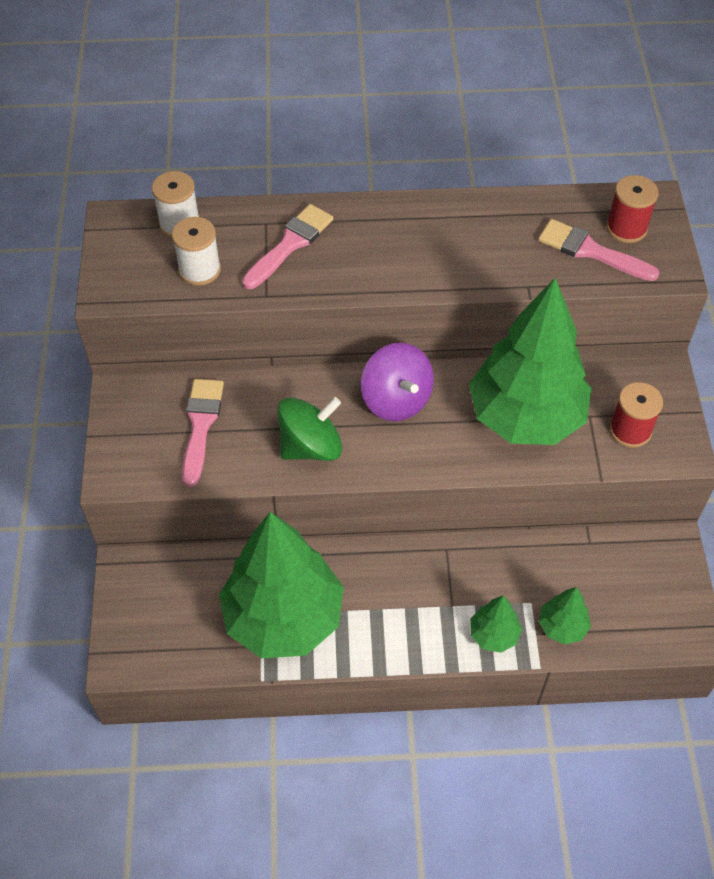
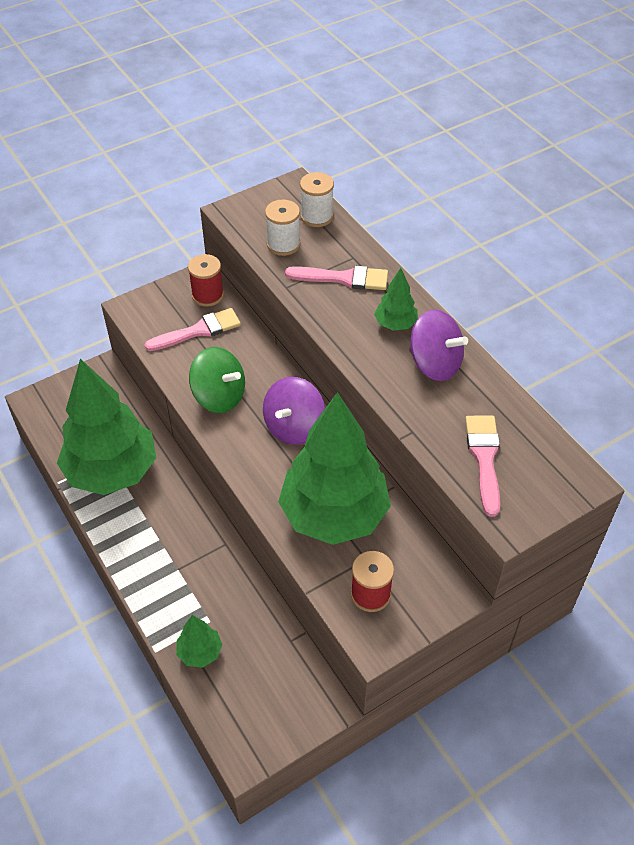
camera: 60 degrees right, 5 degrees down
(456, 230) = (435, 364): none -> purple spinning top
(493, 634) = (167, 607): green tree -> green tree (395, 324)
(626, 228) = (532, 473): red spool -> red spool (207, 295)

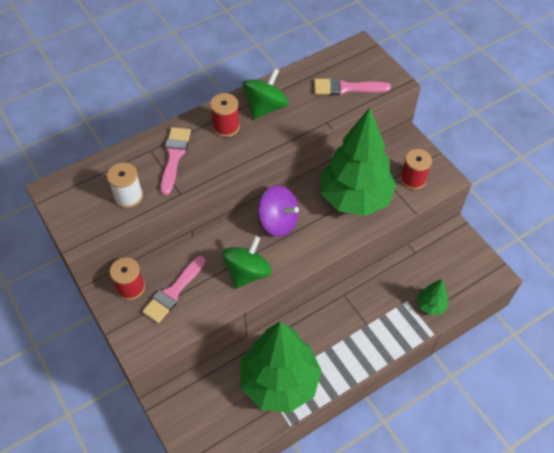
camera: 90 degrees left, 5 degrees up
(198, 331) = (173, 292): pink brush -> pink brush turned 120 degrees counterclockwise
(316, 216) = (96, 174): white spool -> none
(395, 324) = (226, 127): green tree -> red spool
(435, 364) = (265, 107): purple spinning top -> green spinning top

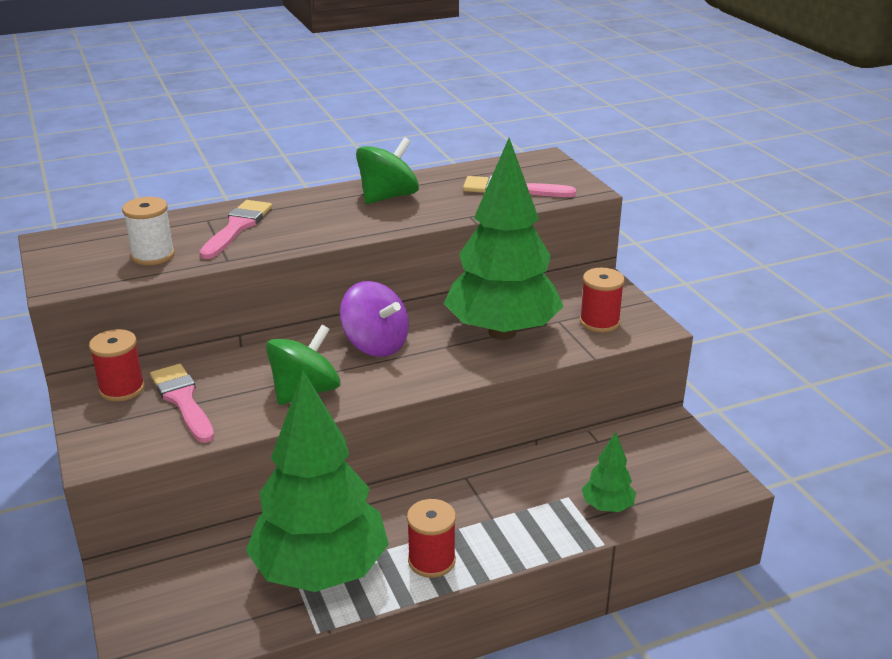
camera: 10 degrees right, 25 degrees down
(173, 292) = (183, 400): pink brush -> pink brush turned 105 degrees clockwise
(226, 127) = (324, 208): red spool -> red spool (431, 561)

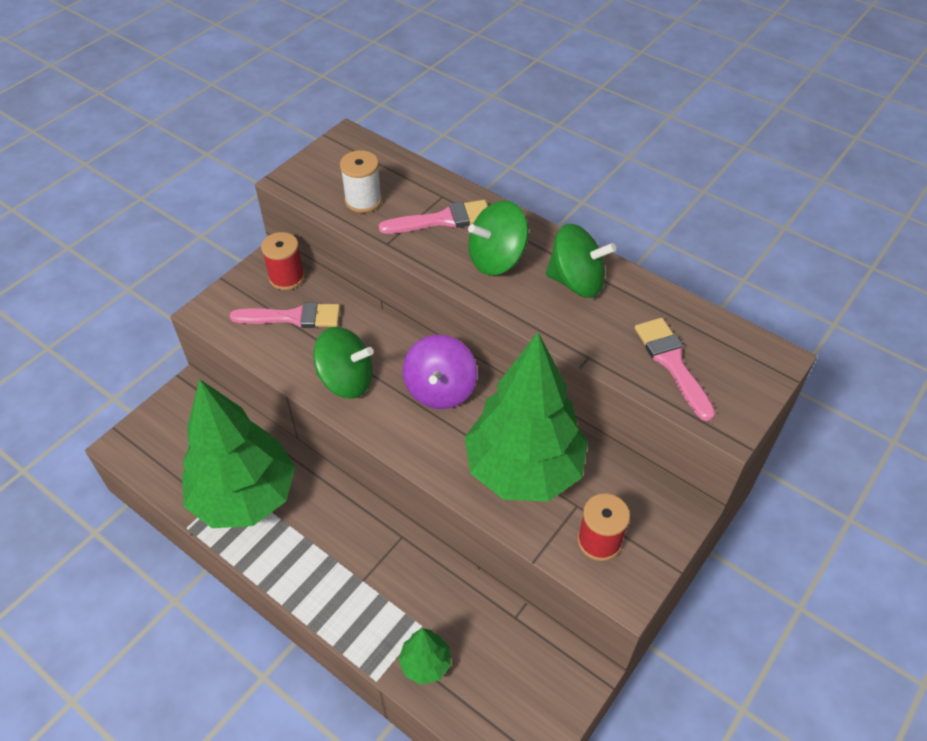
camera: 60 degrees right, 20 degrees up
(183, 400) = (293, 317): pink brush -> pink brush turned 60 degrees clockwise
(319, 219) = (497, 259): none -> green spinning top
(431, 561) = (290, 562): red spool -> none

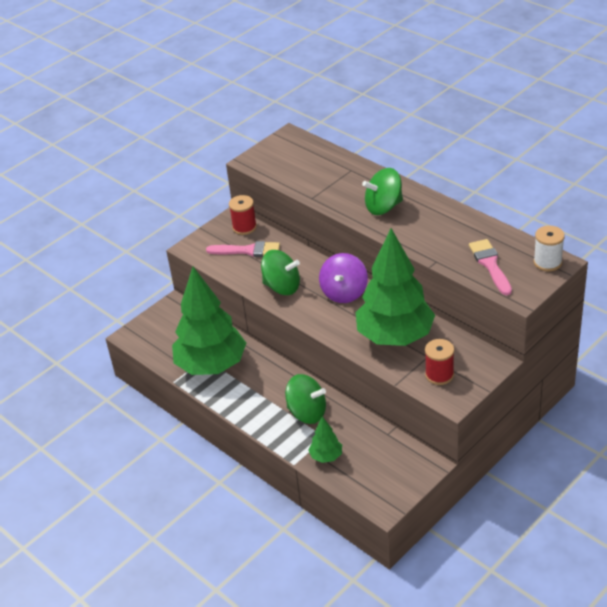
camera: 10 degrees right, 10 degrees down
(363, 200) = (297, 173): white spool -> white spool (547, 262)
(442, 219) = (350, 184): pink brush -> none
(576, 282) = (435, 220): green spinning top -> green spinning top (307, 412)

